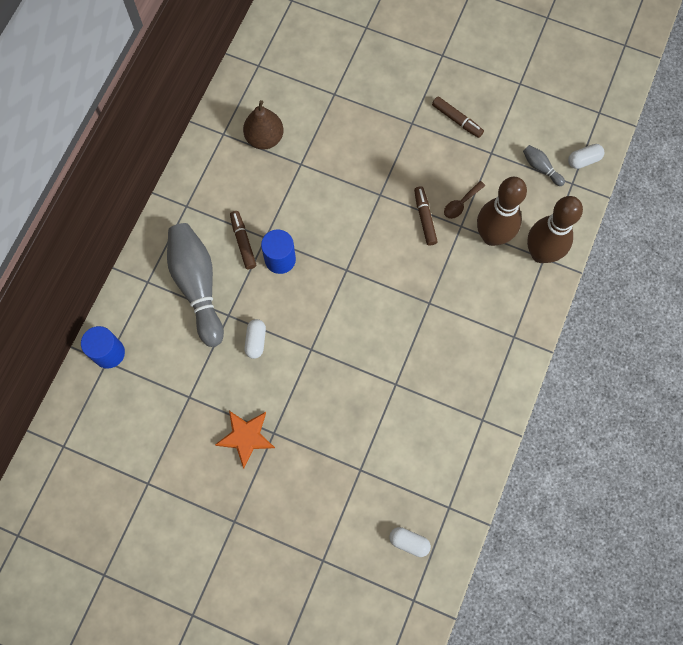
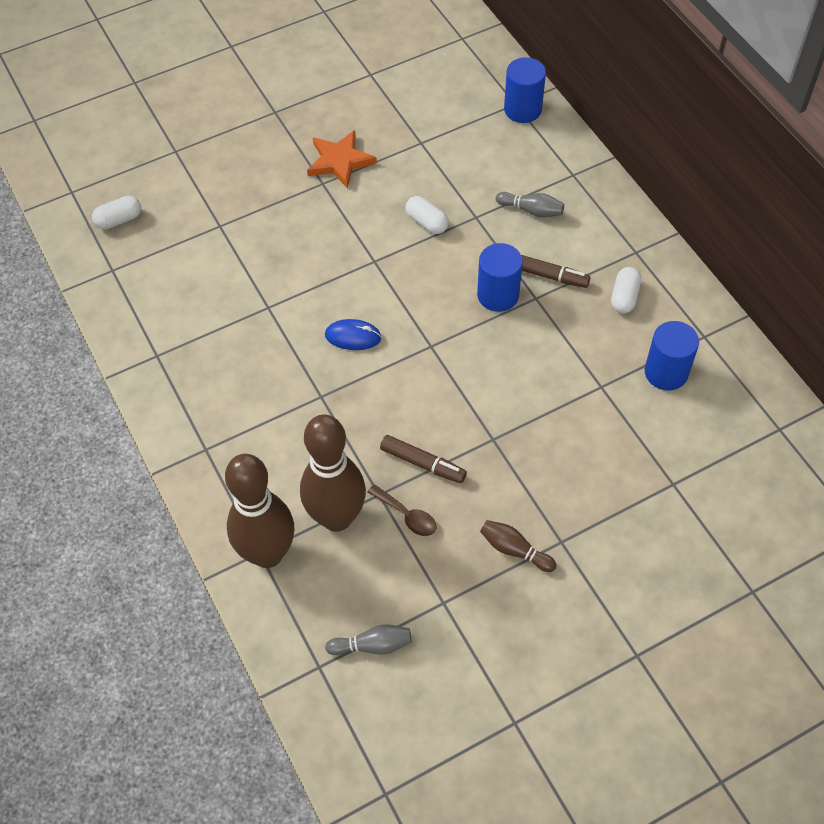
camera: 130 degrees right, 15 degrees down
(197, 286) = (531, 210): grey bowling pin -> grey bowling pin, size x0.43
(264, 138) = (666, 372): brown pear -> blue cylinder
(375, 317) = (353, 337): none -> blue mouse
(435, 140) = (514, 550): none -> brown bowling pin
(457, 120) = (523, 597): brown marker -> none
(461, 203) = (406, 515): brown spoon -> brown spoon turned 135 degrees clockwise
(583, 160) = (336, 709): white capsule -> white capsule (624, 297)

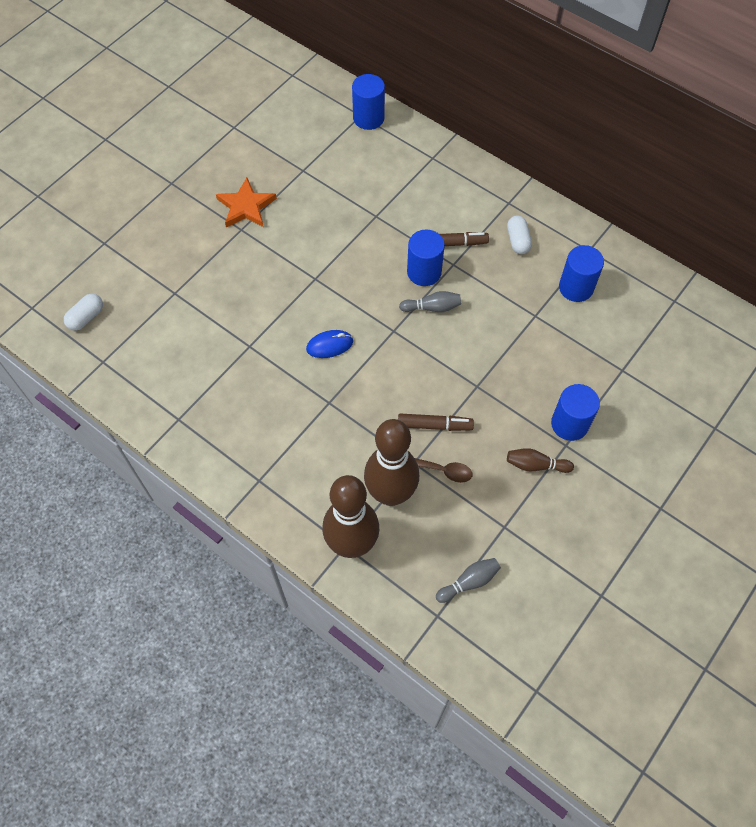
camera: 25 degrees left, 5 degrees up
(427, 222) = (340, 233): white capsule -> none
(531, 210) = (415, 196): grey bowling pin -> grey bowling pin (432, 307)
(578, 520) = (569, 424): none -> blue cylinder

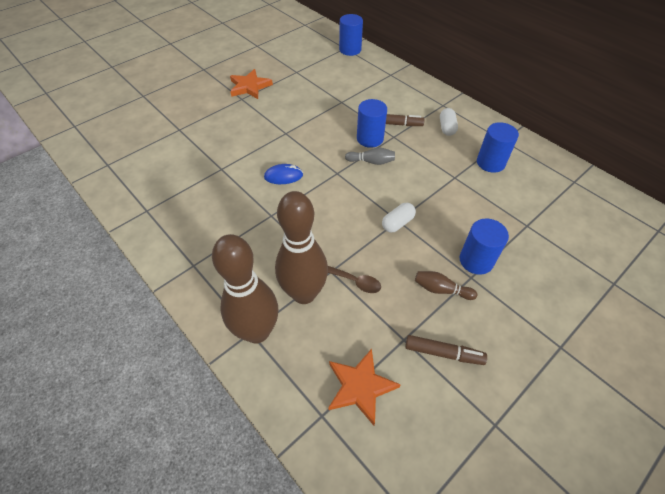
camera: 10 degrees right, 10 degrees down
(86, 317) = (109, 136): white capsule -> white capsule (397, 223)
(434, 425) = (355, 245): brown marker -> brown marker (443, 353)
(469, 582) = (360, 387): grey bowling pin -> orange star

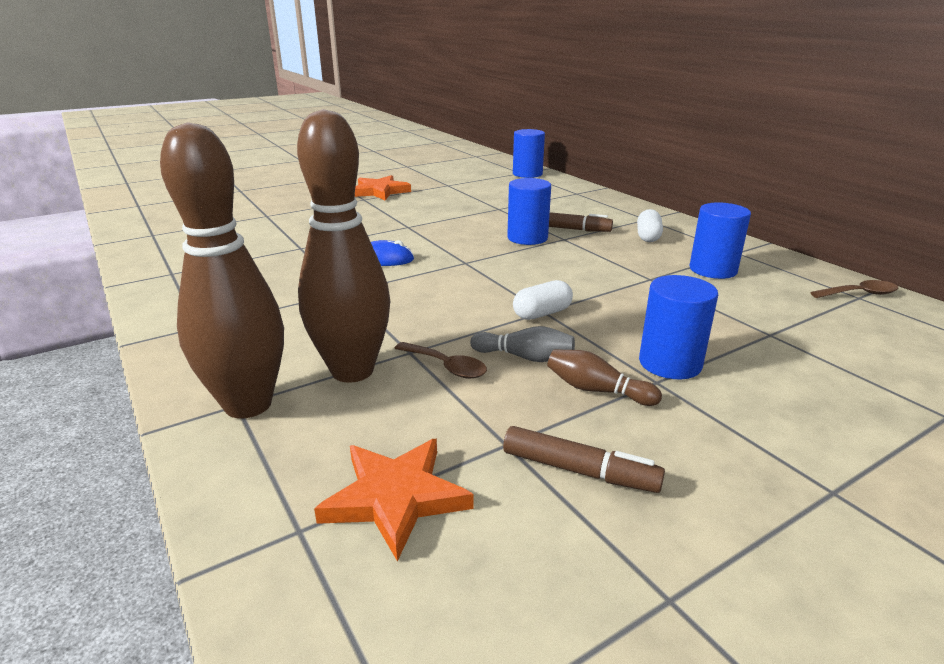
camera: 10 degrees right, 25 degrees down
(371, 162) = (522, 256): grey bowling pin -> grey bowling pin (525, 357)
(574, 178) = (859, 294): none -> brown spoon

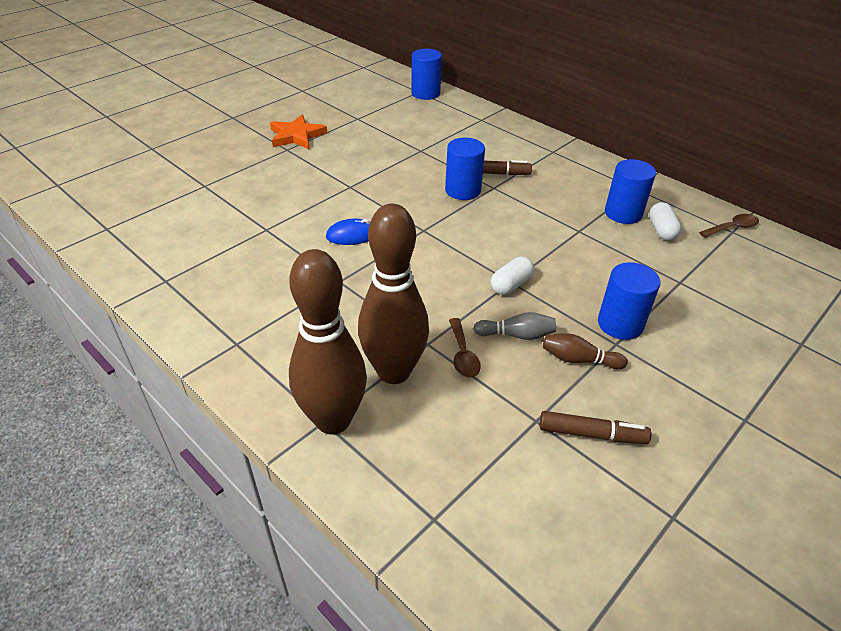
camera: 15 degrees left, 15 degrees up
(395, 497) = (484, 480): orange star -> none
(446, 366) = (462, 355): brown spoon -> brown spoon turned 60 degrees clockwise
(648, 236) = (561, 176): white capsule -> white capsule (661, 230)

